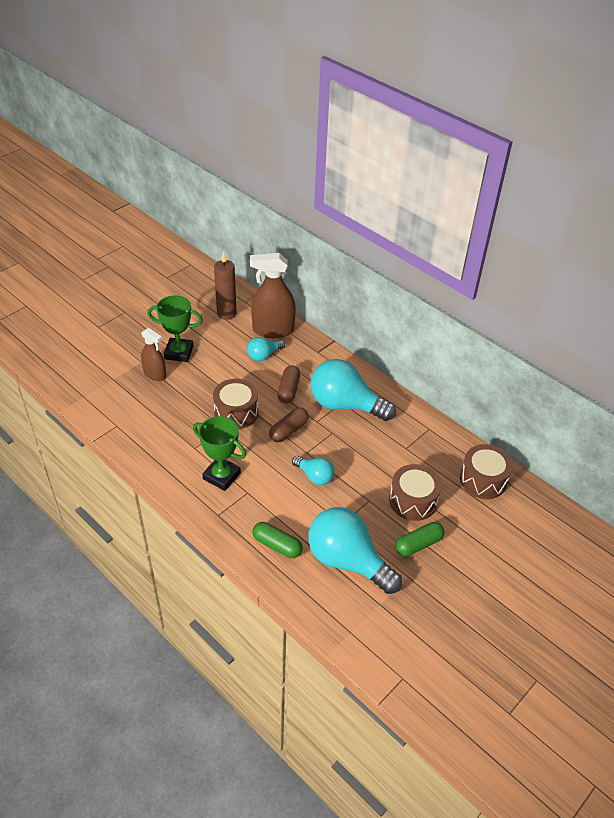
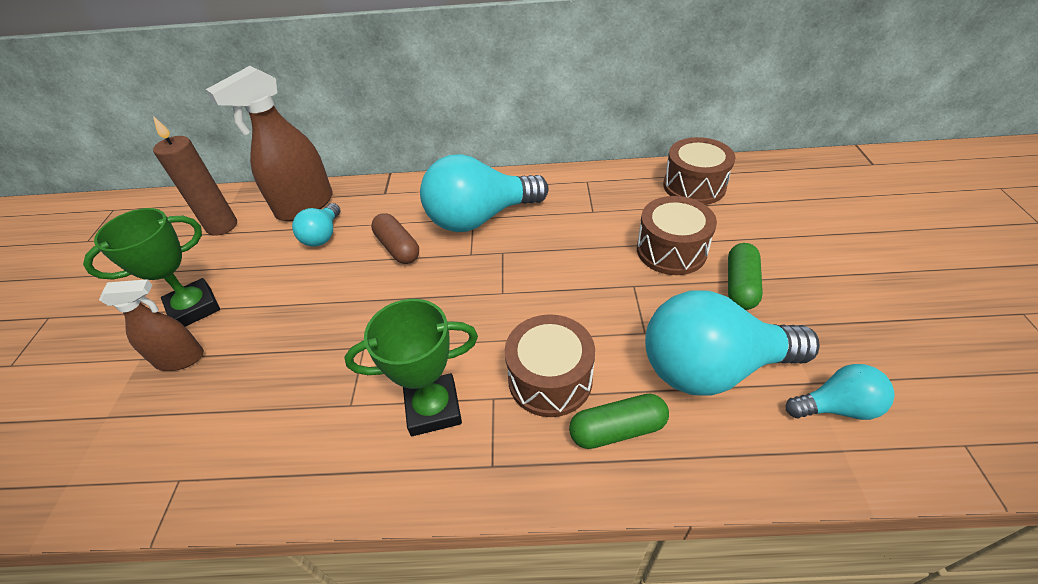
camera: 40 degrees left, 0 degrees up
(236, 412) = (360, 317): brown drum -> brown drum (550, 379)
(288, 430) = (451, 287): brown capsule -> none
(314, 476) = (546, 309): turquoise light bulb -> turquoise light bulb (836, 407)

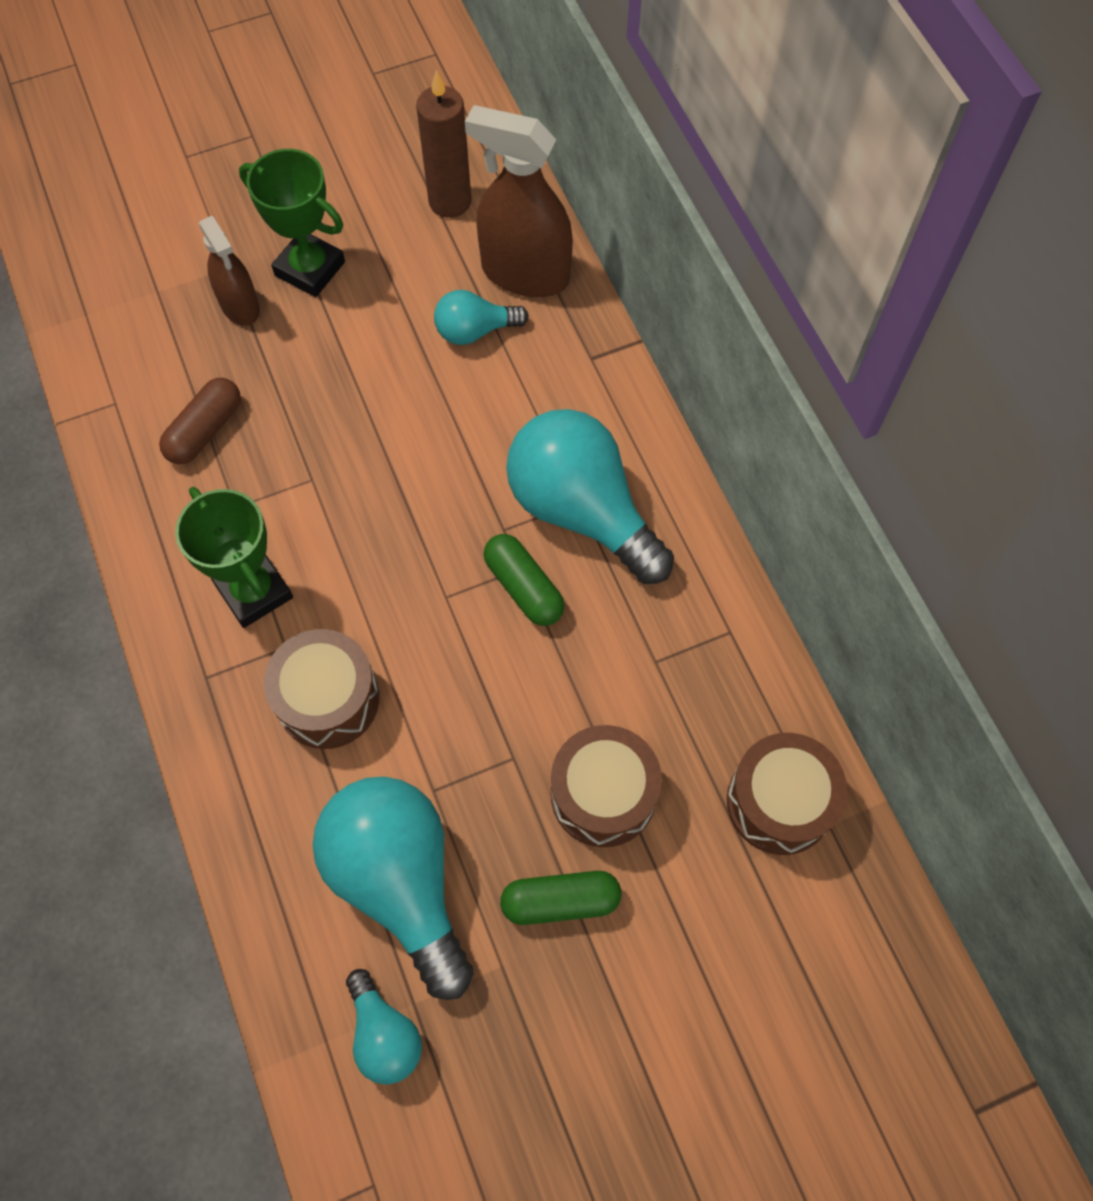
camera: 65 degrees right, 20 degrees up
(397, 248) = (483, 433): brown capsule -> brown capsule (205, 430)
(617, 430) = (282, 791): green capsule -> green capsule (523, 587)

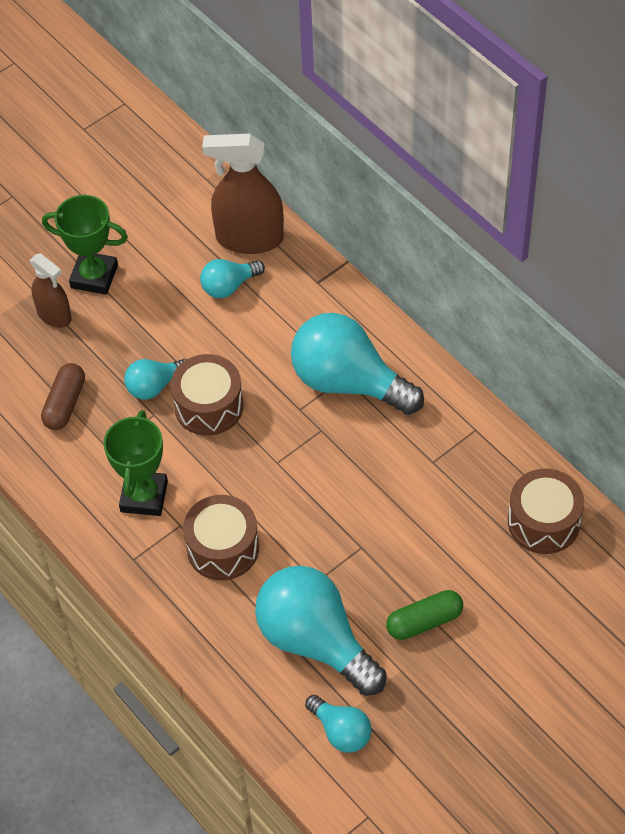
camera: 15 degrees left, 10 degrees down
(254, 591) = (144, 496): green trophy -> green trophy turned 60 degrees clockwise
(328, 440) = (155, 386): none -> turquoise light bulb
(450, 201) = (176, 204): brown candle -> none
(523, 587) = (327, 441): green capsule -> none
(603, 794) = (428, 551): brown drum -> brown drum (209, 406)

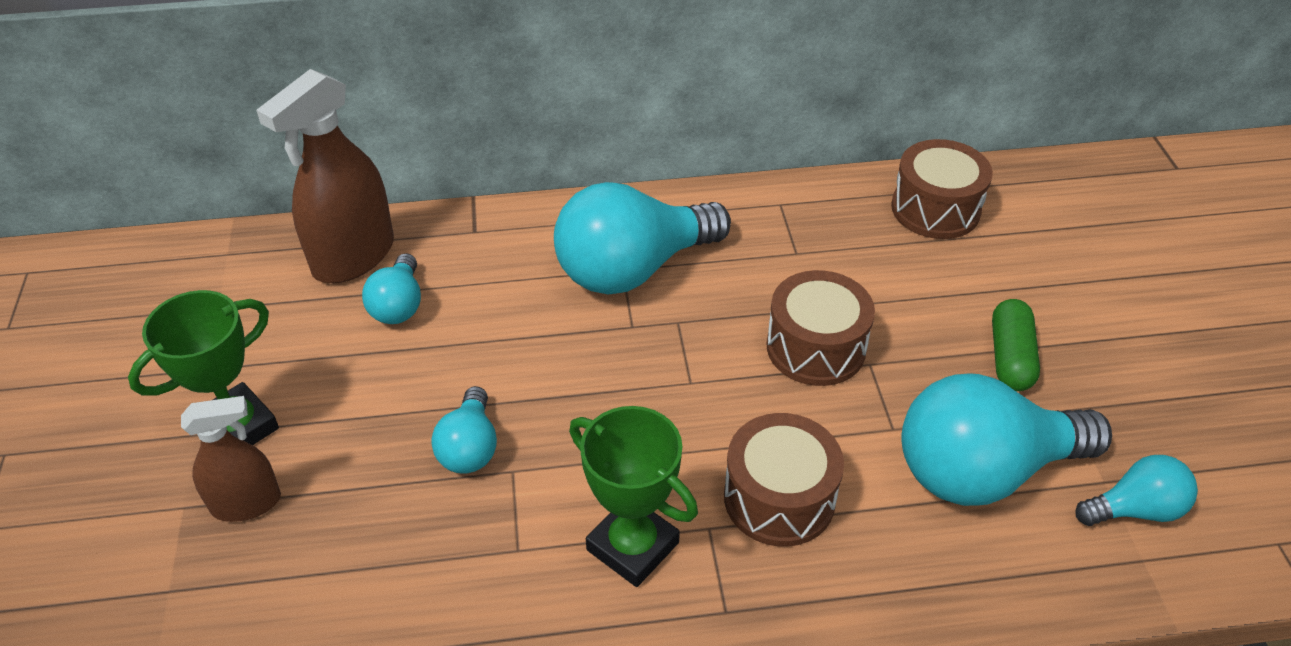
camera: 60 degrees left, 10 degrees down
(65, 404) = (401, 565): brown capsule -> none
(209, 406) = (551, 407): brown drum -> brown drum (816, 347)

